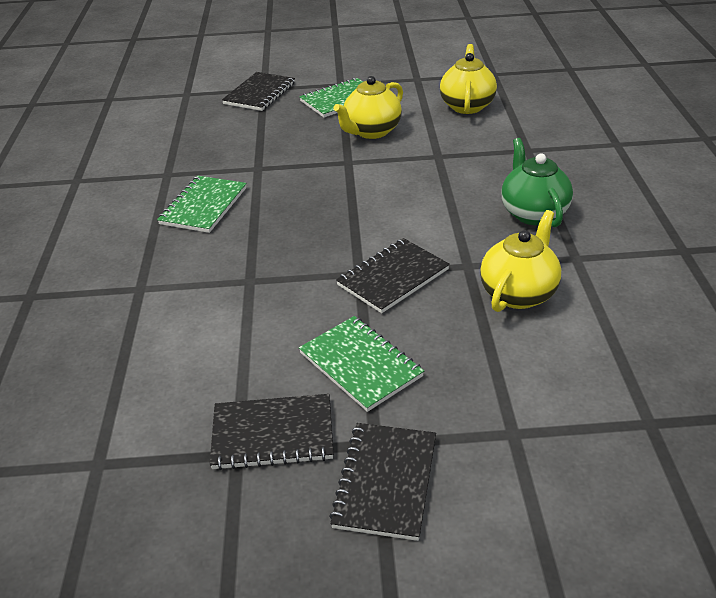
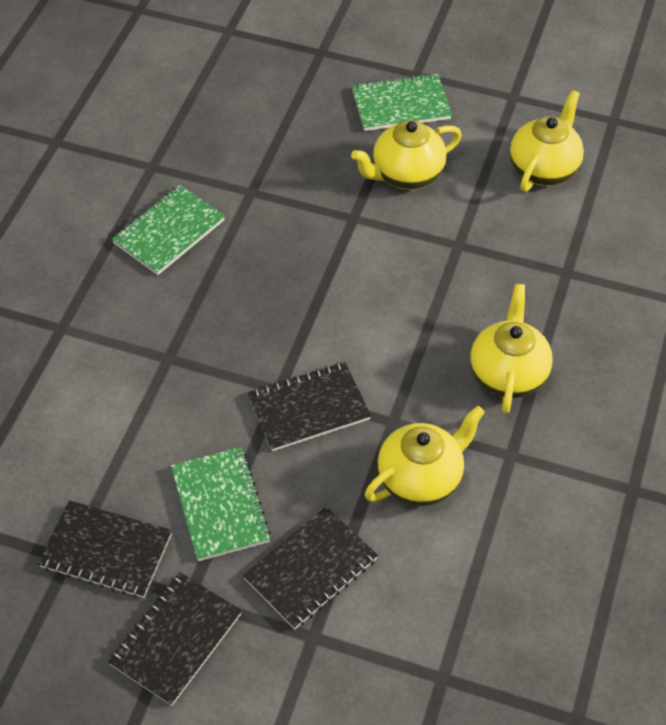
camera: 20 degrees right, 15 degrees up
(259, 93) = (312, 59): black notebook -> black notebook (311, 569)
(533, 213) = (508, 374): green teapot -> yellow teapot

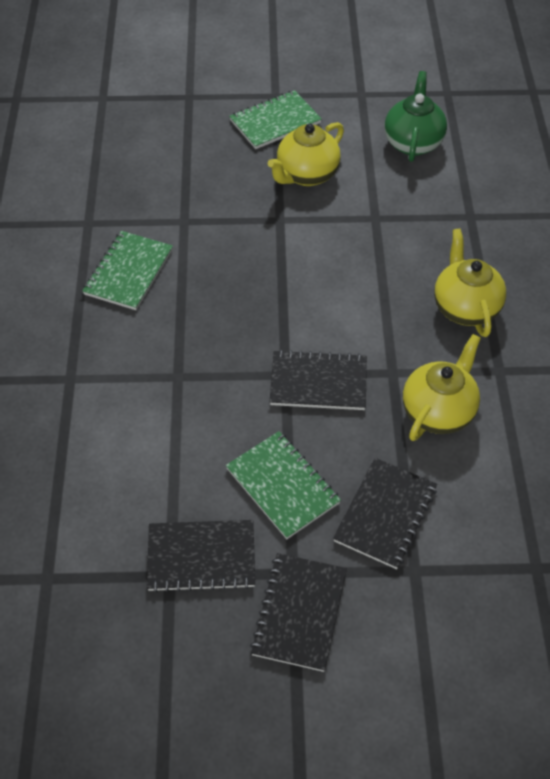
camera: 20 degrees left, 0 degrees up
(309, 408) = (318, 382): black notebook -> black notebook turned 45 degrees clockwise
(544, 169) = (413, 142): yellow teapot -> green teapot

